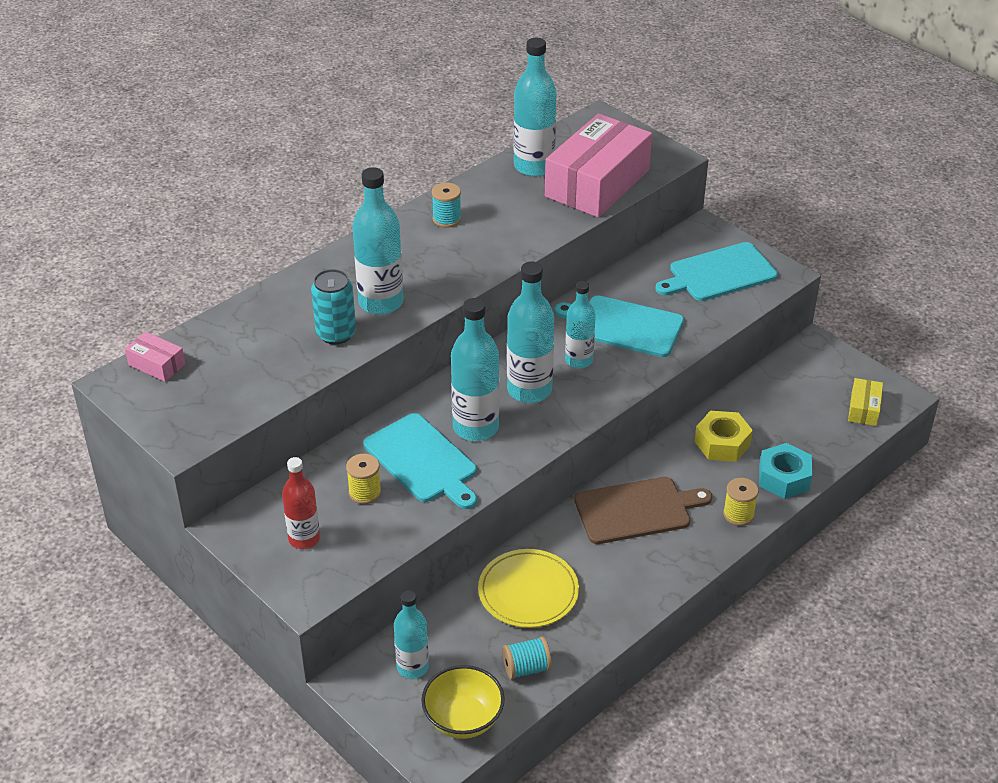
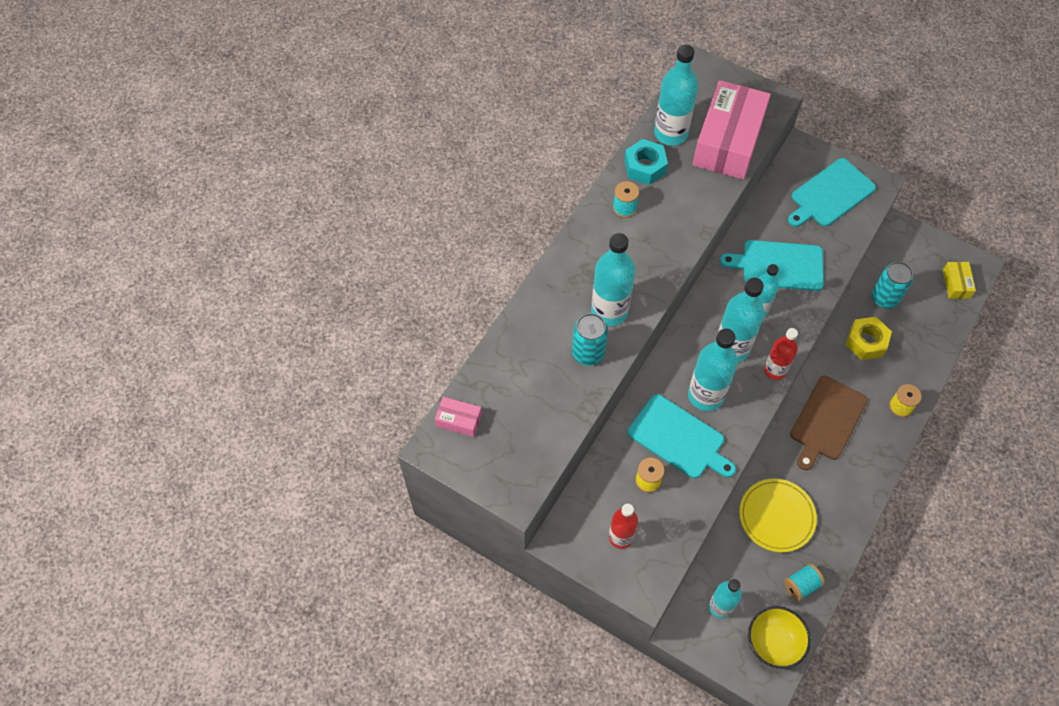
camera: 15 degrees left, 20 degrees up
(572, 420) = (775, 370): none -> red bottle
(636, 510) = (827, 420): brown cutting board -> brown cutting board turned 150 degrees clockwise
(765, 406) = (884, 298): none -> turquoise can
(784, 478) = (921, 364): turquoise nut -> turquoise nut (645, 167)

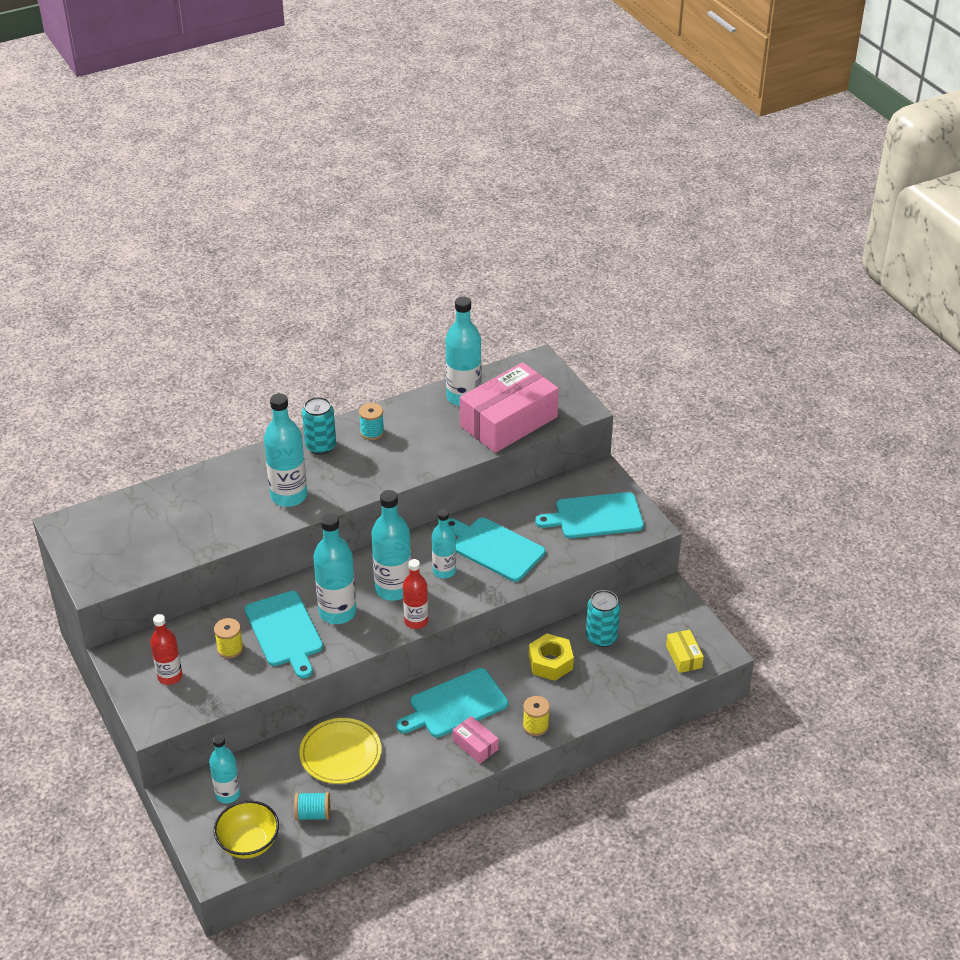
camera: 30 degrees right, 20 degrees down
(459, 420) = (99, 516): pink box -> pink box (475, 745)
(588, 353) = (243, 516): turquoise can -> turquoise can (320, 446)
(645, 167) = (418, 411): turquoise nut -> none
(827, 420) = (455, 705): brown cutting board -> turquoise cutting board
(956, 284) = (683, 656): yellow box -> yellow box turned 45 degrees counterclockwise

